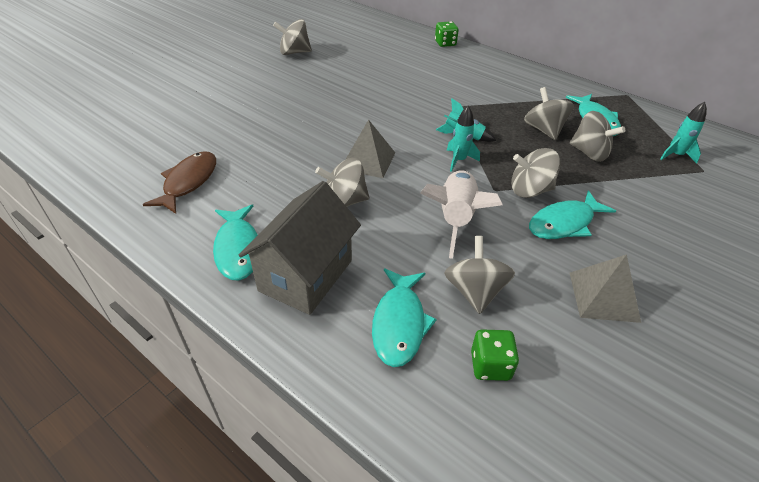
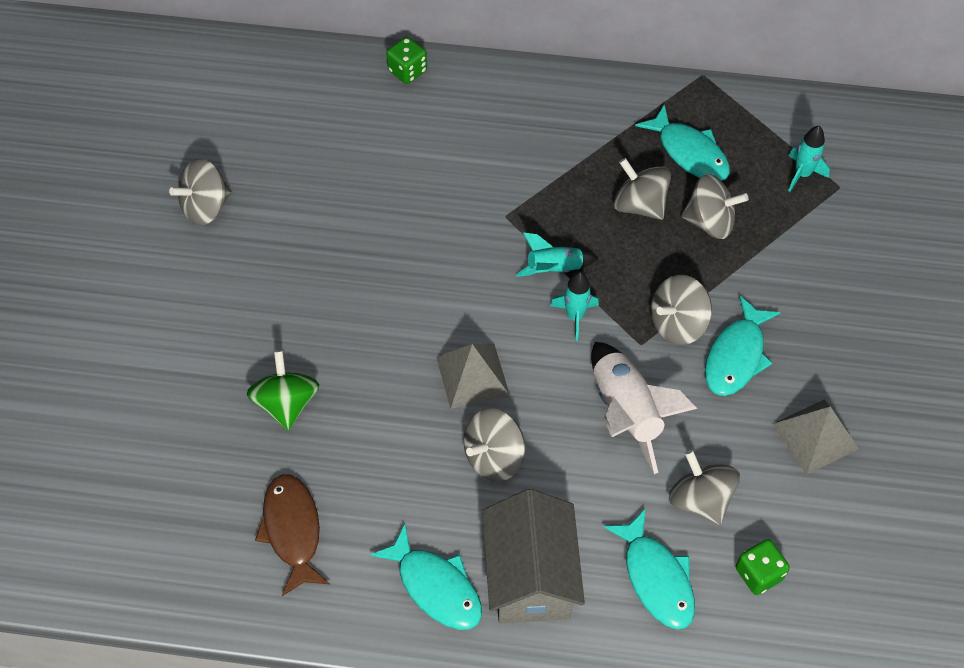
camera: 30 degrees left, 15 degrees up
(250, 130) = (286, 403): none -> green spinning top

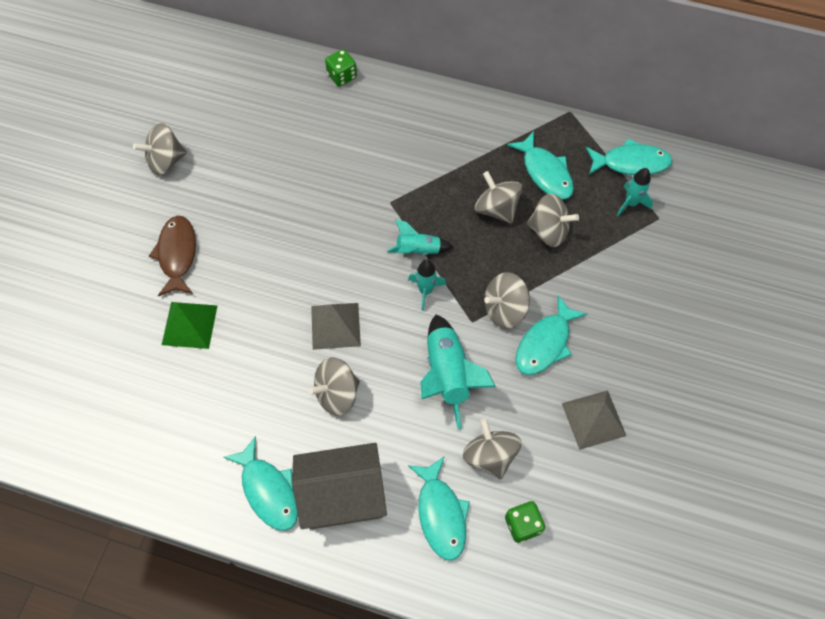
camera: 10 degrees right, 5 degrees up
(286, 403) = (189, 325): green spinning top -> green pyramid
(292, 530) = (170, 426): brown fish -> brown fish (177, 254)
(530, 577) = (343, 496): grey house -> grey house turned 75 degrees clockwise
(626, 412) = (448, 374): white rocket -> turquoise rocket
(791, 126) = (631, 163): none -> turquoise fish

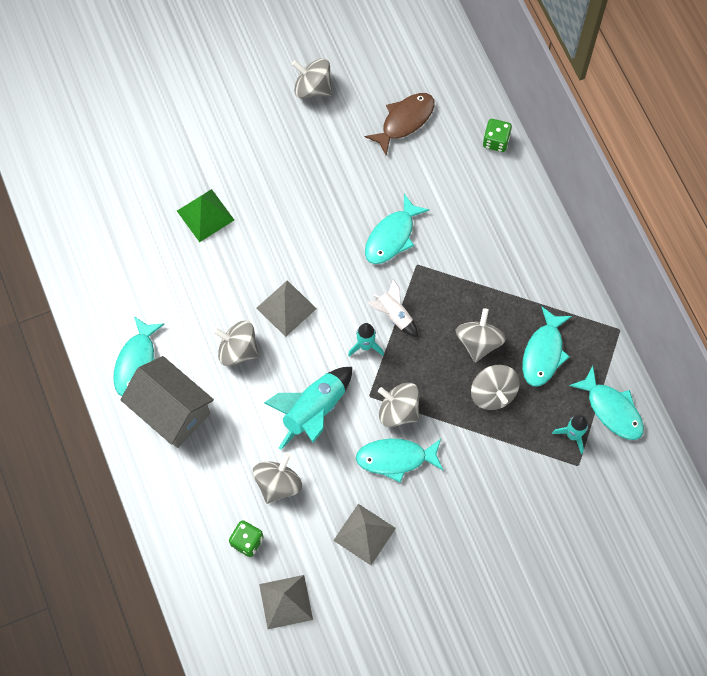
camera: 50 degrees right, 5 degrees up
(177, 254) = (249, 161): brown fish -> brown fish (404, 121)
(418, 250) = (394, 315): turquoise rocket -> white rocket
(441, 514) = (211, 483): turquoise fish -> turquoise fish (392, 236)
(606, 534) = (286, 601): none -> grey pyramid

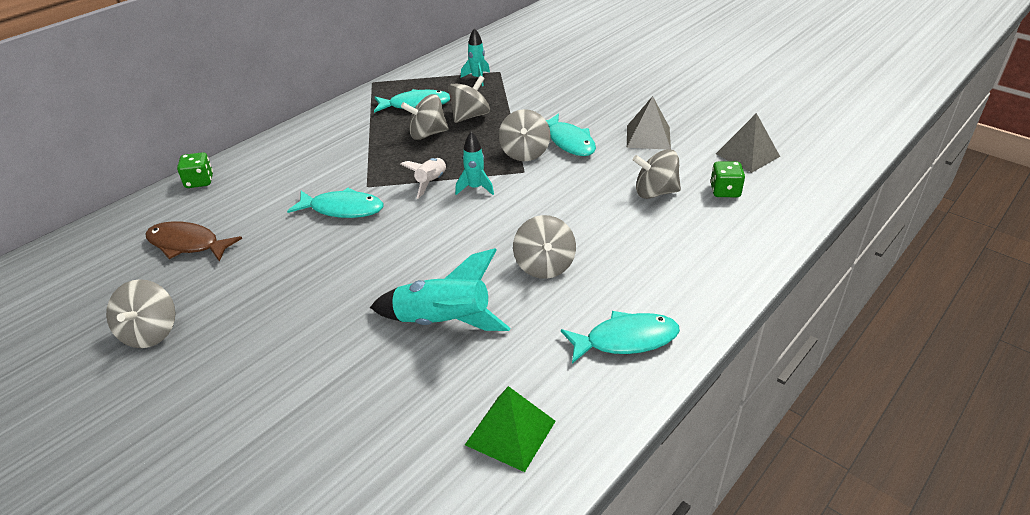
camera: 115 degrees left, 30 degrees down
(171, 411) = (655, 287): grey house -> none
(205, 215) = (386, 360): green pyramid -> green pyramid (510, 432)
(286, 308) = (470, 249): grey pyramid -> none
(314, 411) = (566, 196): turquoise rocket -> turquoise rocket (443, 322)
(612, 409) = (443, 70): turquoise fish -> none

